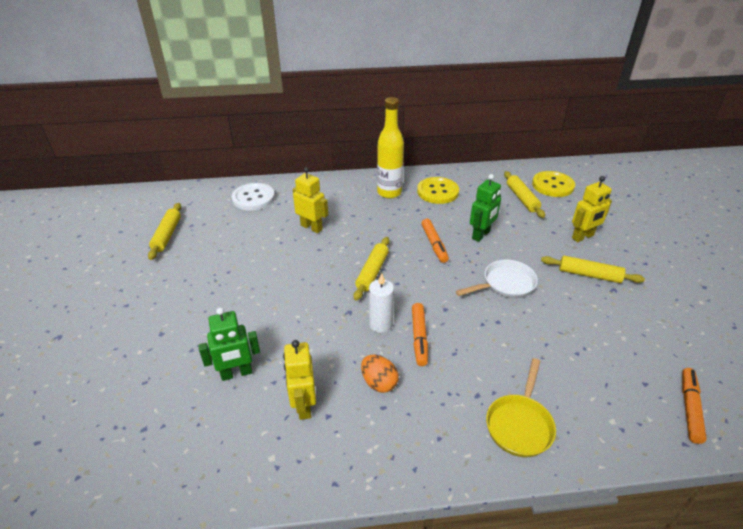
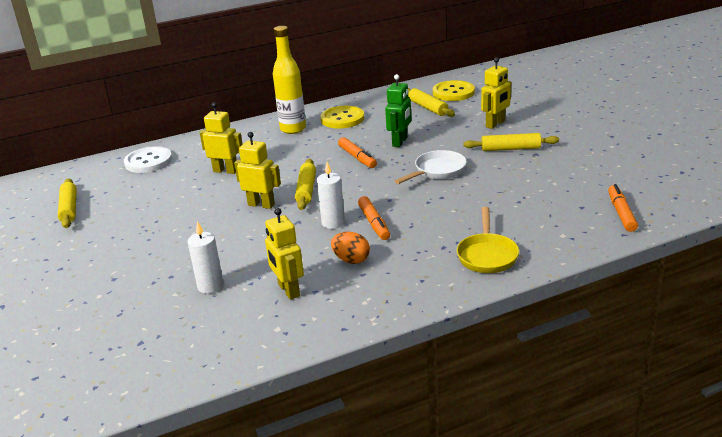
camera: 15 degrees left, 10 degrees down
(236, 373) = (210, 286): green robot -> white candle
(325, 279) = (261, 205): none -> yellow robot

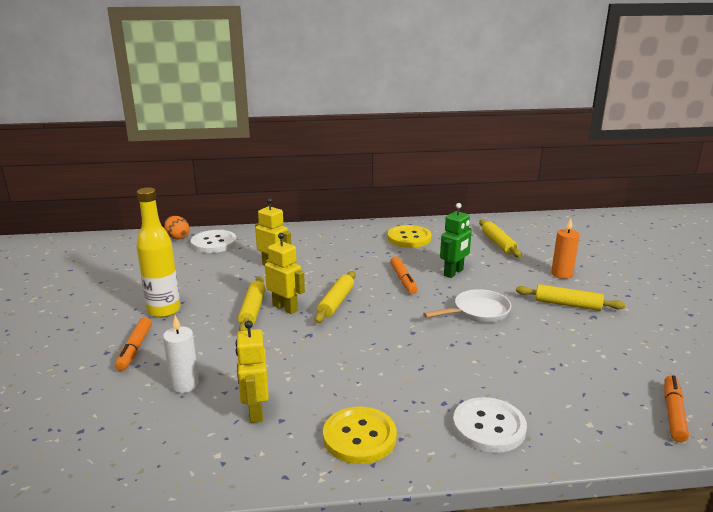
camera: 15 degrees right, 5 degrees down
(69, 209) = (120, 272): yellow rolling pin -> yellow rolling pin (253, 310)
(293, 129) = (358, 239): yellow bottle -> yellow bottle (164, 310)
(333, 223) = (342, 344): white candle -> none
(351, 260) = (338, 392): orange egg -> orange egg (177, 237)
(374, 223) = (383, 355): orange marker -> orange marker (135, 349)
(453, 92) = (531, 233): yellow button -> yellow button (359, 437)
(487, 255) = (489, 427): yellow pan -> white button
(495, 124) = (561, 274): yellow robot -> orange candle

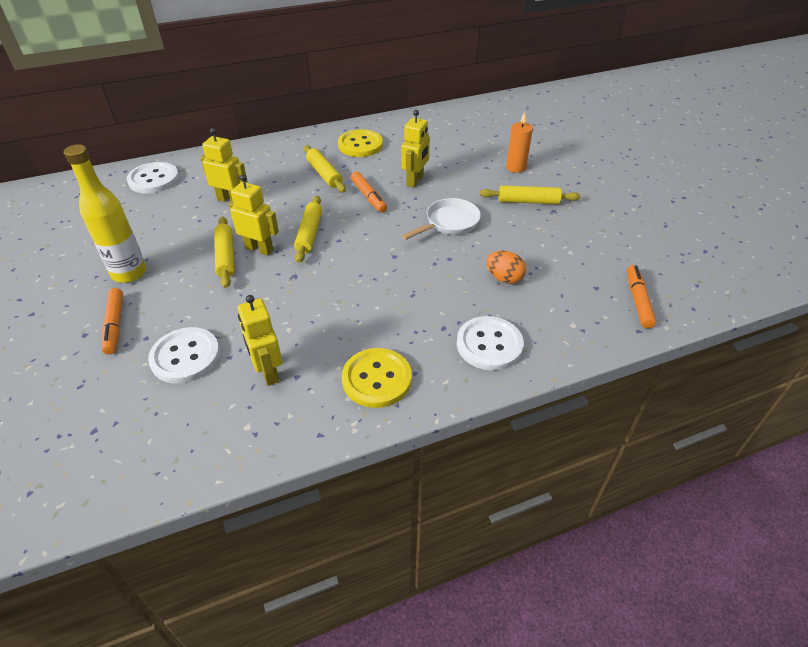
camera: 15 degrees left, 20 degrees up
(177, 237) = (109, 178): orange egg -> orange egg (504, 278)
(185, 385) = (185, 357): white candle -> white button
(453, 272) = (415, 180): green robot -> yellow robot
(498, 243) = (449, 140): yellow rolling pin -> yellow rolling pin (324, 174)

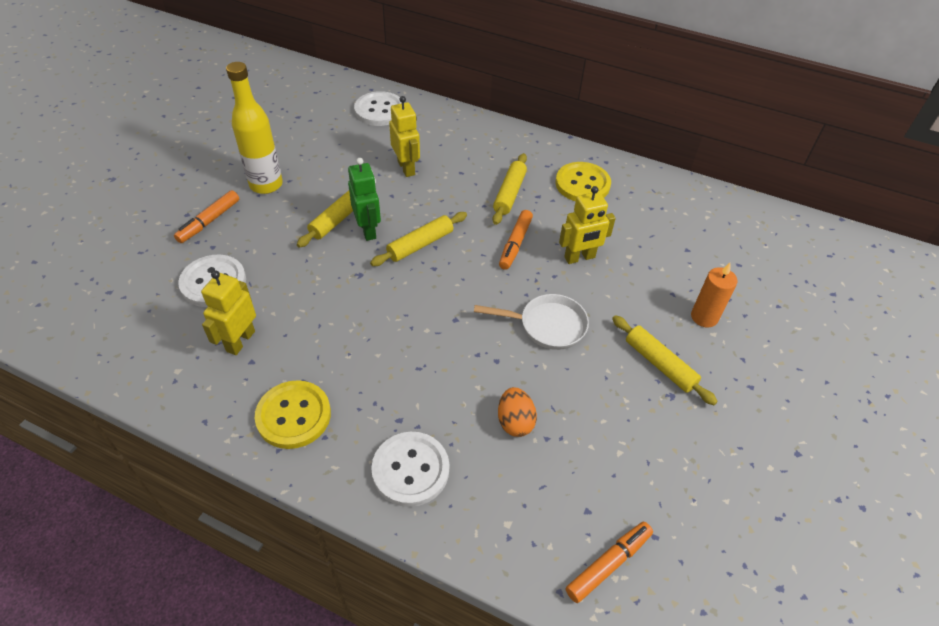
camera: 45 degrees right, 5 degrees up
(259, 249) = (368, 230): yellow robot -> green robot

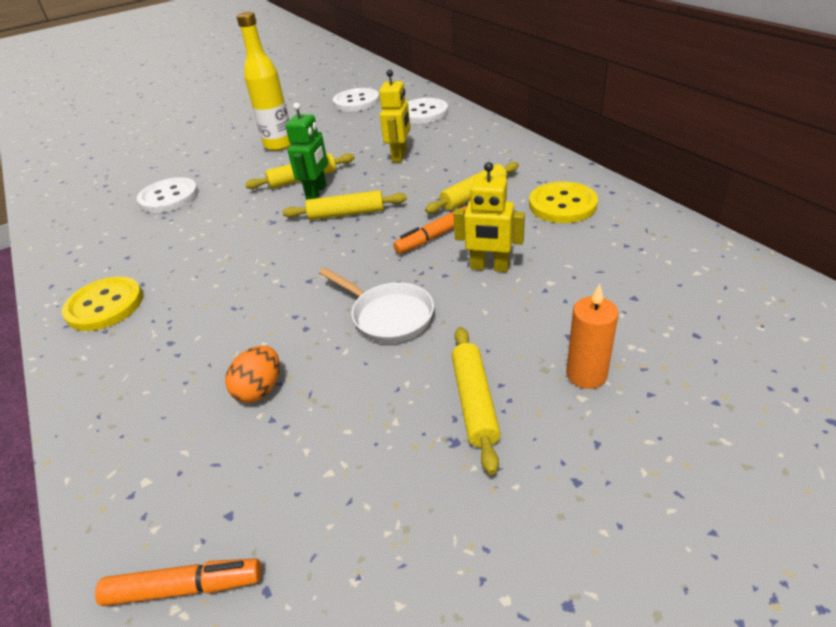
camera: 40 degrees right, 10 degrees down
(209, 221) = (214, 159): orange marker -> none
(240, 341) = (137, 240): yellow robot -> none
(410, 470) = (129, 387): white button -> white button (356, 102)

